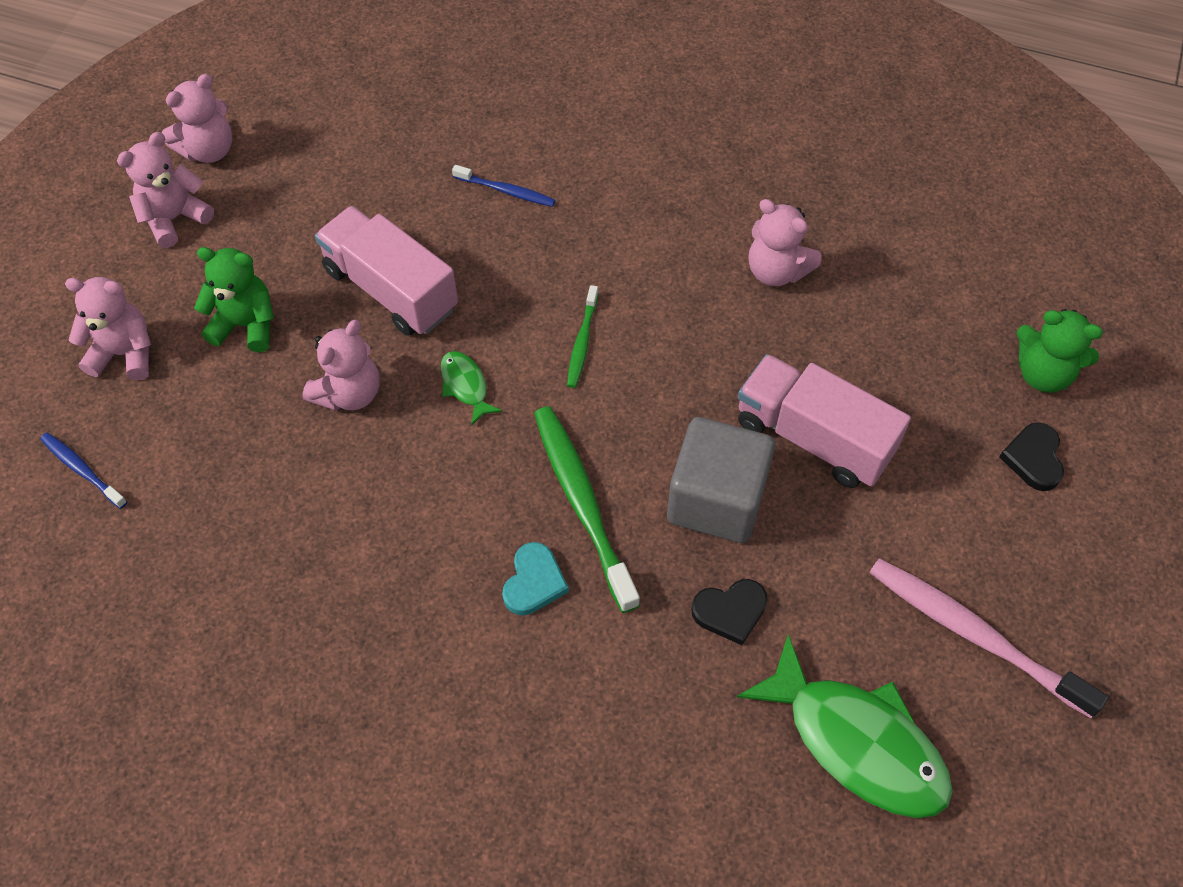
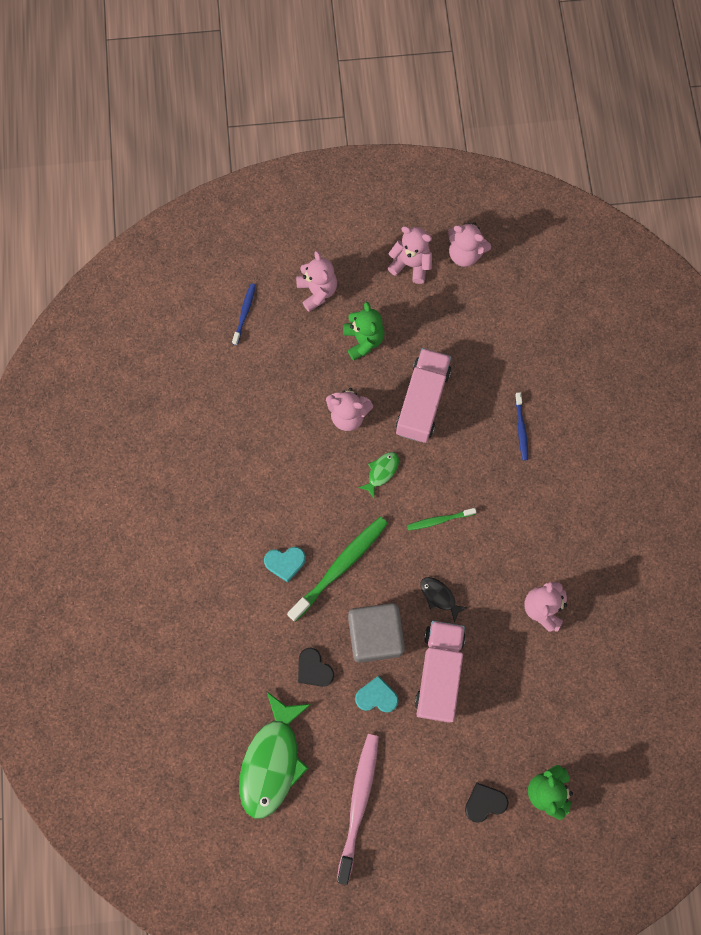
camera: 65 degrees right, 15 degrees up
(698, 389) = (439, 596): none -> black fish
(814, 538) = (376, 696): none -> turquoise heart

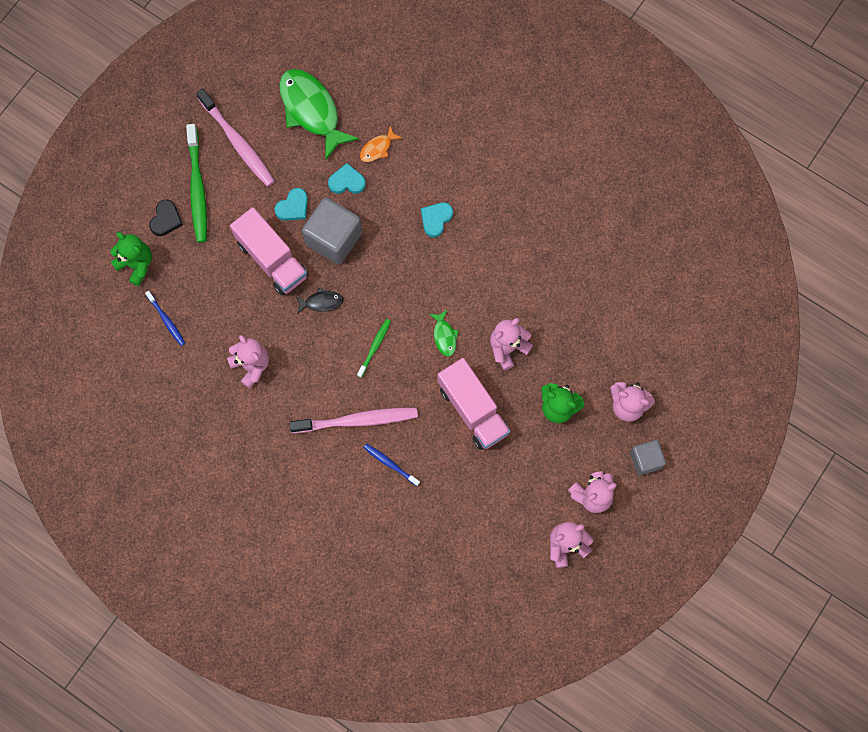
camera: 130 degrees right, 0 degrees up
(244, 313) = (653, 337): blue toothbrush -> blue toothbrush (166, 320)
(260, 668) = (378, 148): none -> orange fish
(314, 669) = (347, 181): black heart -> turquoise heart
(340, 567) = (401, 253): green toothbrush -> green toothbrush (197, 188)
(349, 247) = (645, 460): none -> grey cube
(510, 483) = (357, 420): none -> pink toothbrush

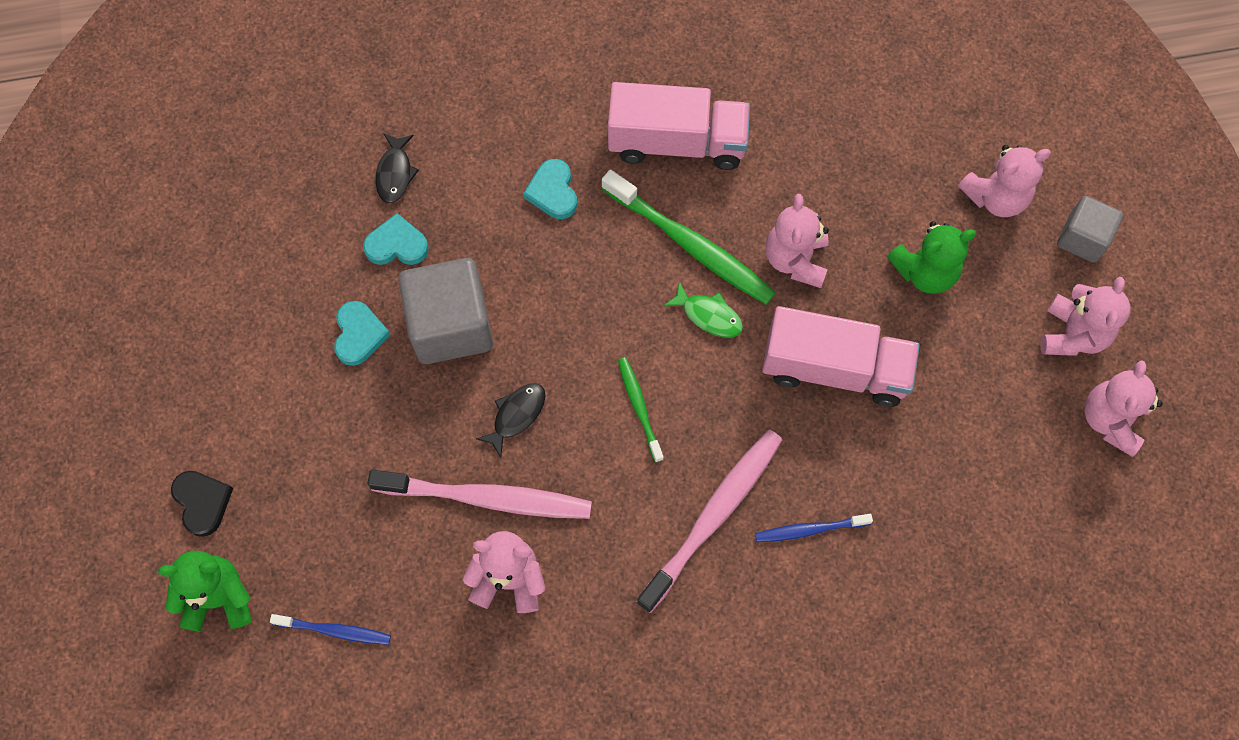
camera: 45 degrees left, 5 degrees down
(197, 188) = (206, 424): green toothbrush -> green toothbrush (690, 244)
(237, 142) = (204, 321): pink toothbrush -> pink toothbrush (486, 498)
(272, 259) = (398, 422): pink truck -> pink truck (677, 142)
(312, 111) = (264, 201): green fish -> none
(347, 181) = (397, 245): turquoise heart -> turquoise heart turned 45 degrees clockwise
(378, 148) = (395, 173): orange fish -> black fish

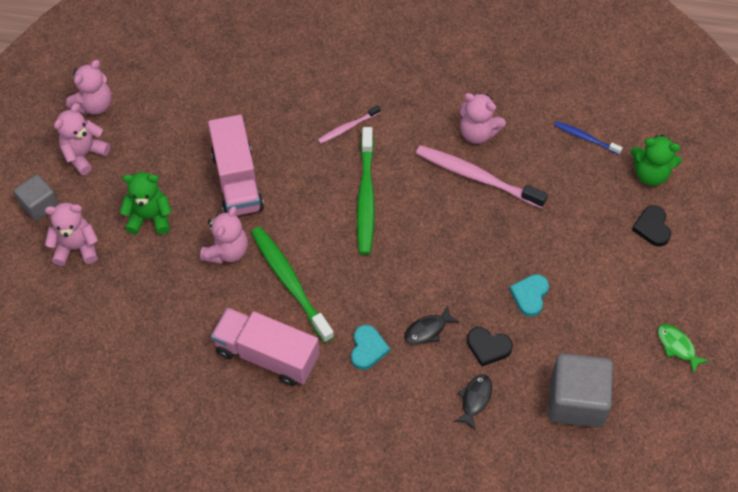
camera: 160 degrees left, 10 degrees down
(397, 245) = (488, 347): turquoise heart -> black heart
(451, 325) = (467, 282): grey cube -> grey cube (576, 401)
(516, 415) = (443, 216): black fish -> black fish (428, 330)
(639, 408) = (366, 196): green toothbrush -> green toothbrush, size x1.91
(708, 315) = (299, 235): green fish -> green fish (677, 347)
(713, 517) = (348, 127): pink toothbrush -> pink toothbrush, size x0.52
(810, 530) = (296, 105): blue toothbrush -> none
(834, 369) = (237, 181): pink truck -> pink truck turned 135 degrees counterclockwise

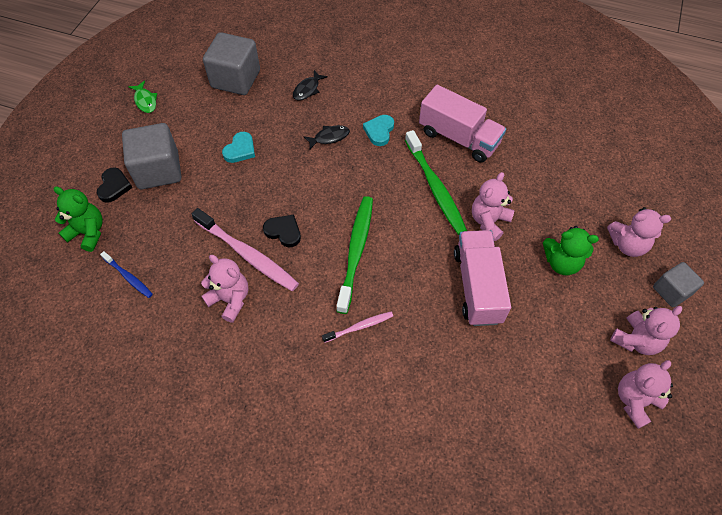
camera: 170 degrees left, 0 degrees up
(488, 347) = (286, 120): black heart -> black heart (283, 232)
(613, 254) = (158, 170): none -> grey cube

